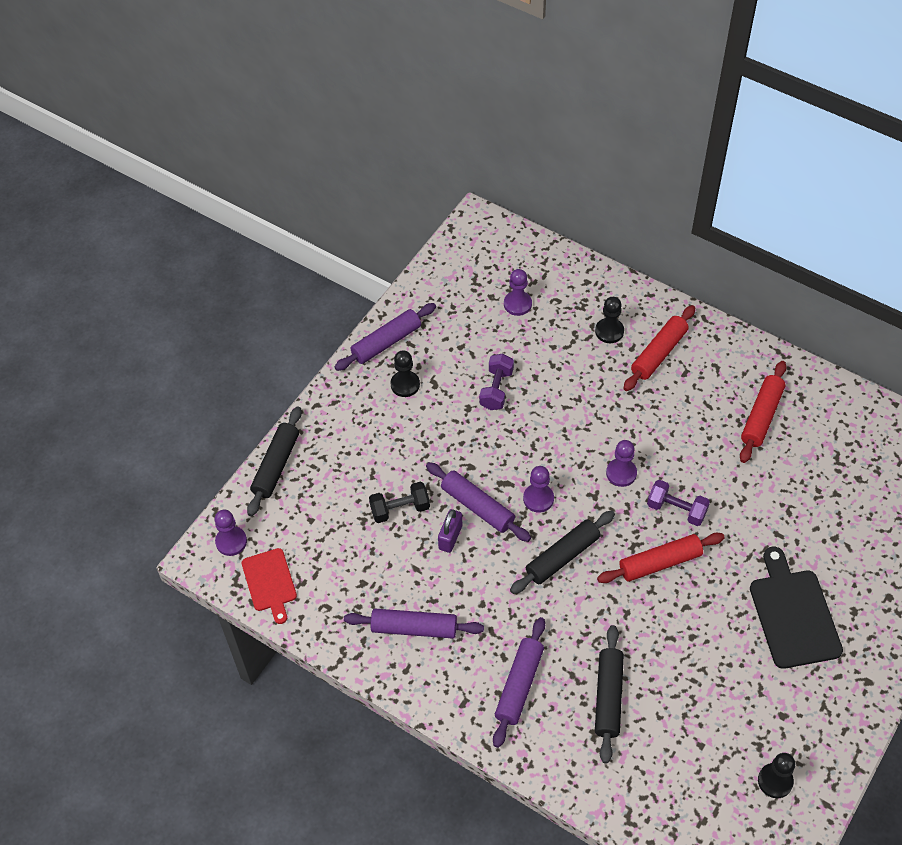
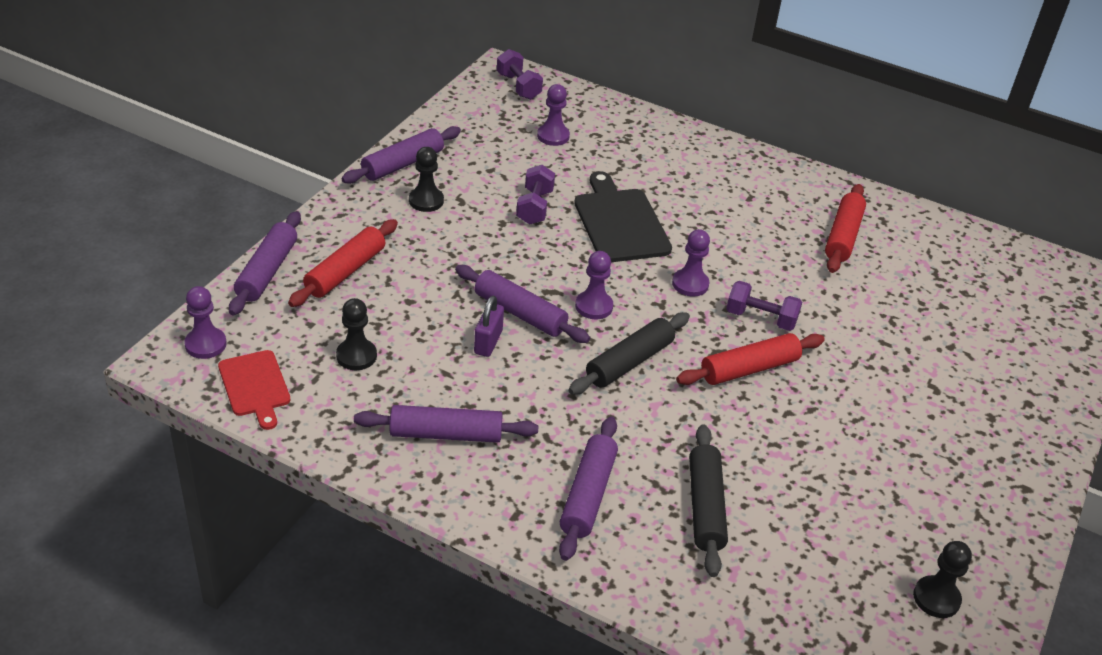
camera: 10 degrees left, 15 degrees down
(276, 465) = (267, 271): black rolling pin -> purple rolling pin
(400, 509) = (423, 314): black dumbbell -> none
(490, 242) = (518, 86): none -> purple dumbbell
(609, 331) = (659, 161): black pawn -> black pawn (356, 356)
(658, 353) = (717, 180): red rolling pin -> red rolling pin (345, 271)
(793, 614) = (919, 420): black cutting board -> black cutting board (620, 222)

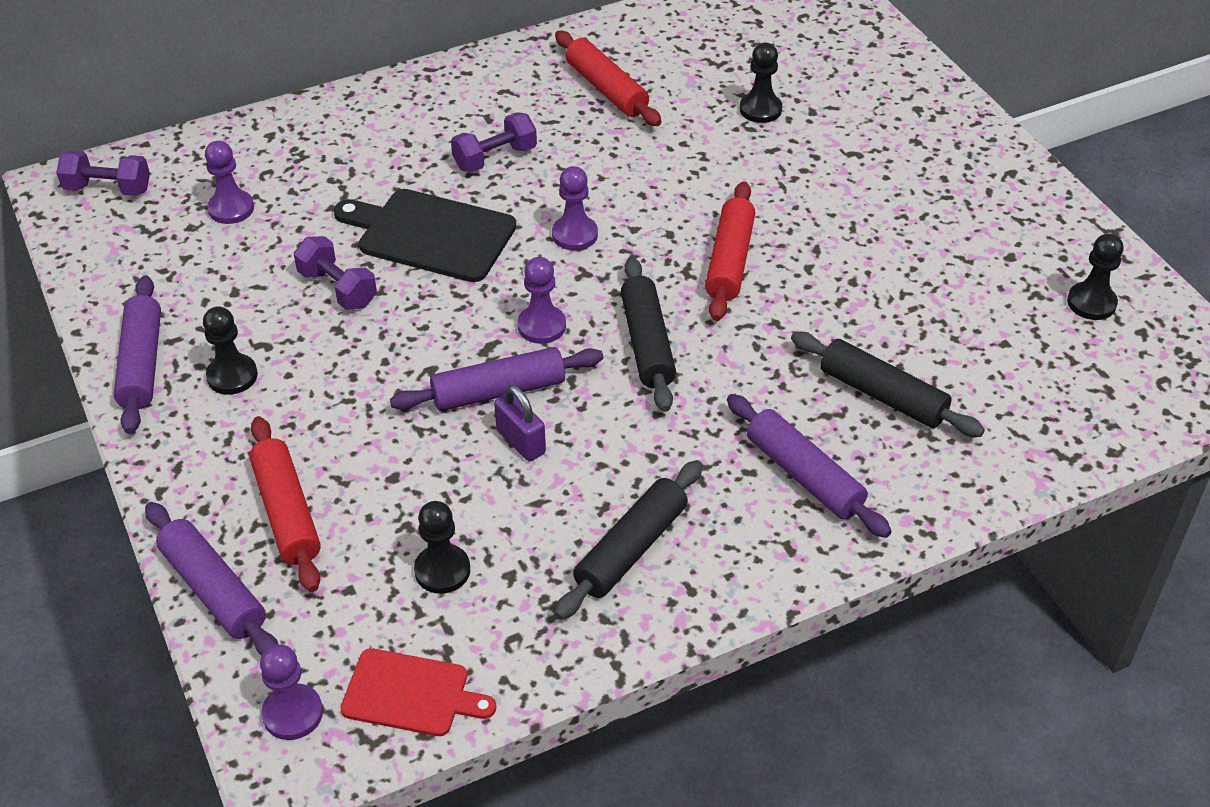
camera: 50 degrees left, 5 degrees up
(446, 434) = (631, 549): purple rolling pin -> black rolling pin
(760, 318) = (668, 213): purple dumbbell -> purple dumbbell (495, 158)
(918, 319) = (760, 109): none -> black pawn

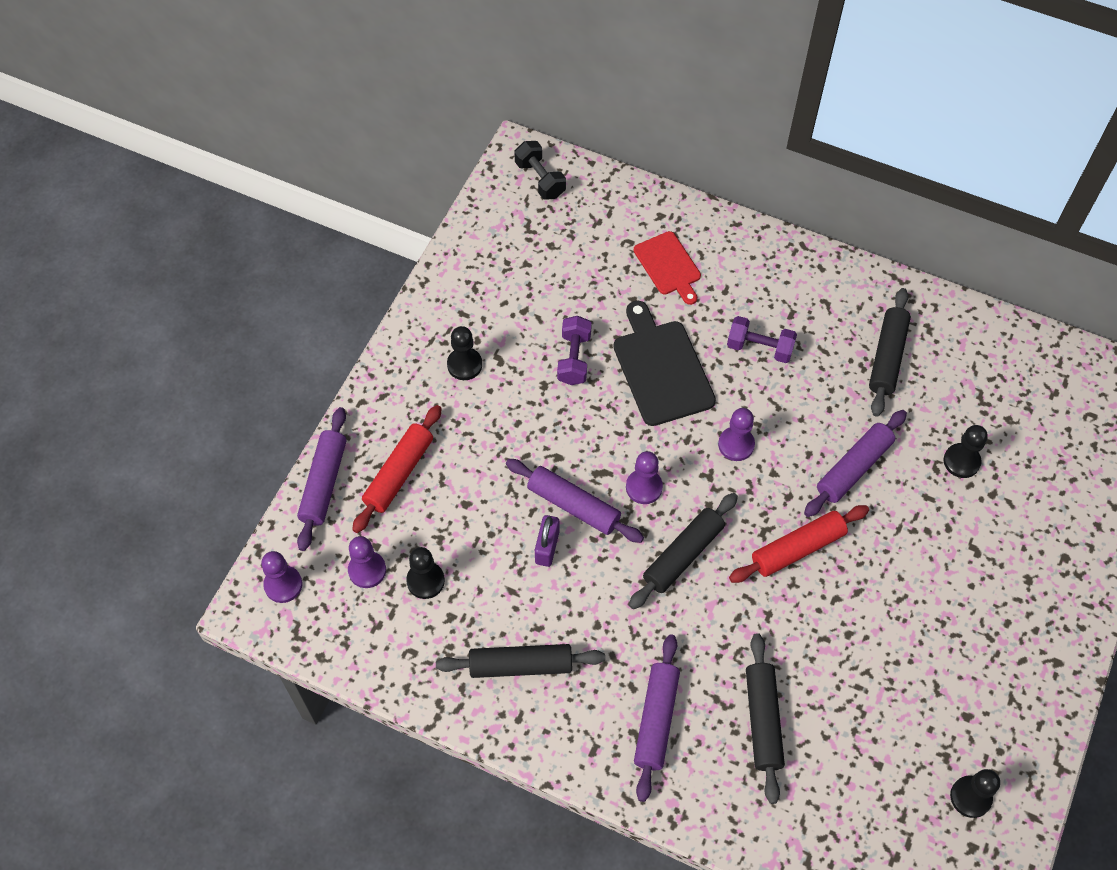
camera: 50 degrees right, 15 degrees up
(108, 189) = (540, 179): purple dumbbell -> black dumbbell
(141, 363) = (434, 315): purple rolling pin -> purple rolling pin (853, 468)
(231, 209) = (583, 251): purple pawn -> purple pawn (367, 570)
(411, 694) = (338, 630): red cutting board -> red cutting board (668, 266)
(606, 89) = (887, 357): red rolling pin -> black rolling pin

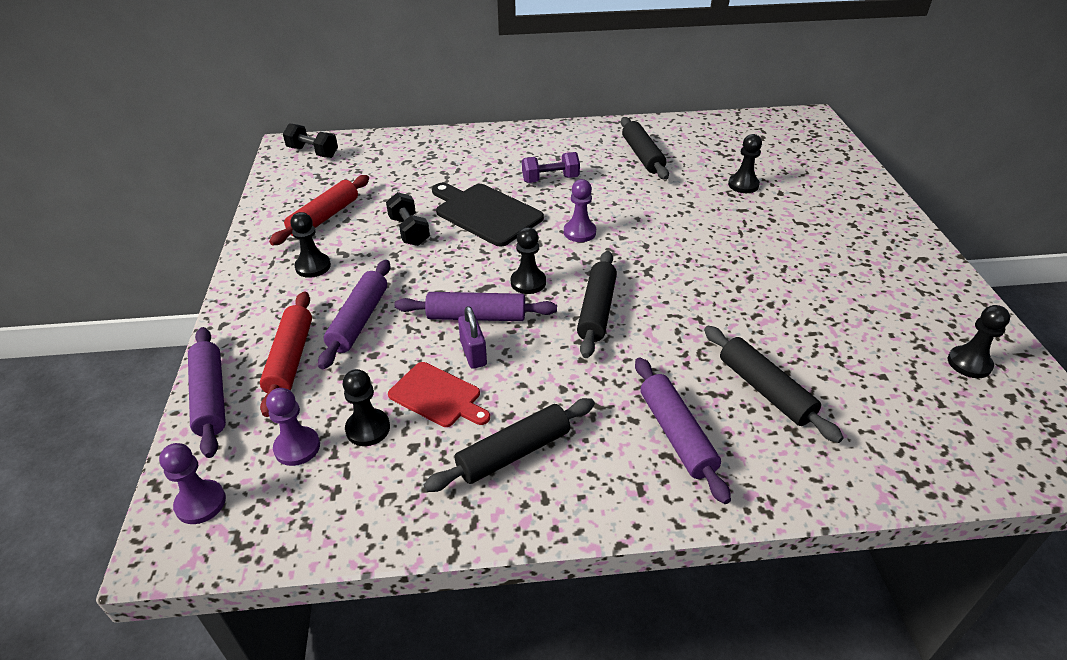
camera: 30 degrees left, 20 degrees down
(574, 358) = (409, 231): purple dumbbell -> black dumbbell
(644, 487) = (528, 282): purple pawn -> black pawn
(668, 266) = (447, 163): red cutting board -> red cutting board (437, 396)
(797, 549) = (681, 271): red rolling pin -> red rolling pin (324, 218)
(853, 468) = (676, 214): purple rolling pin -> purple rolling pin (359, 320)

